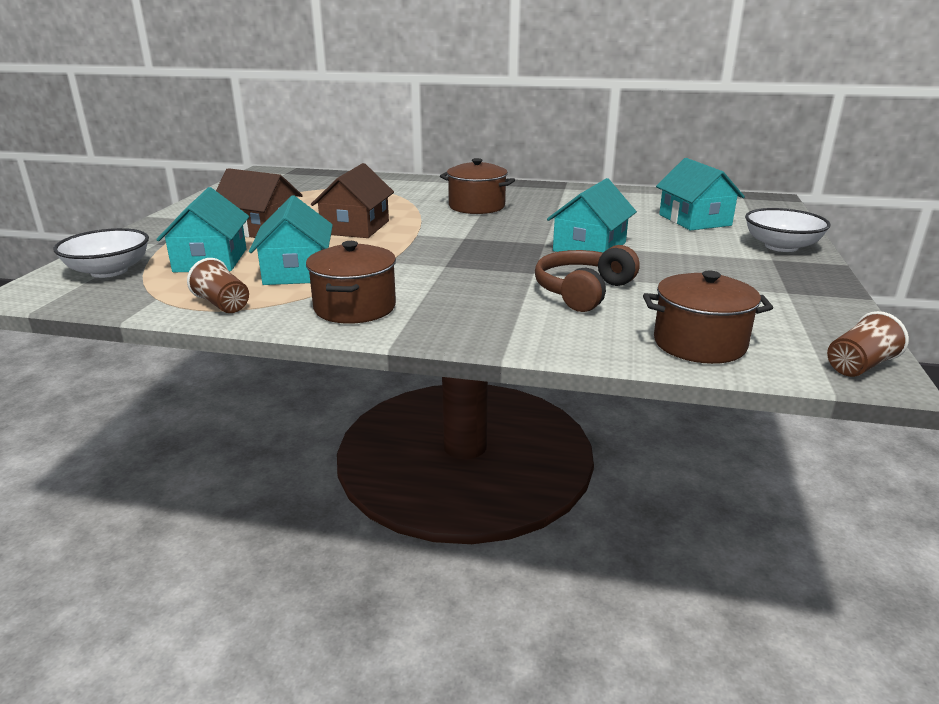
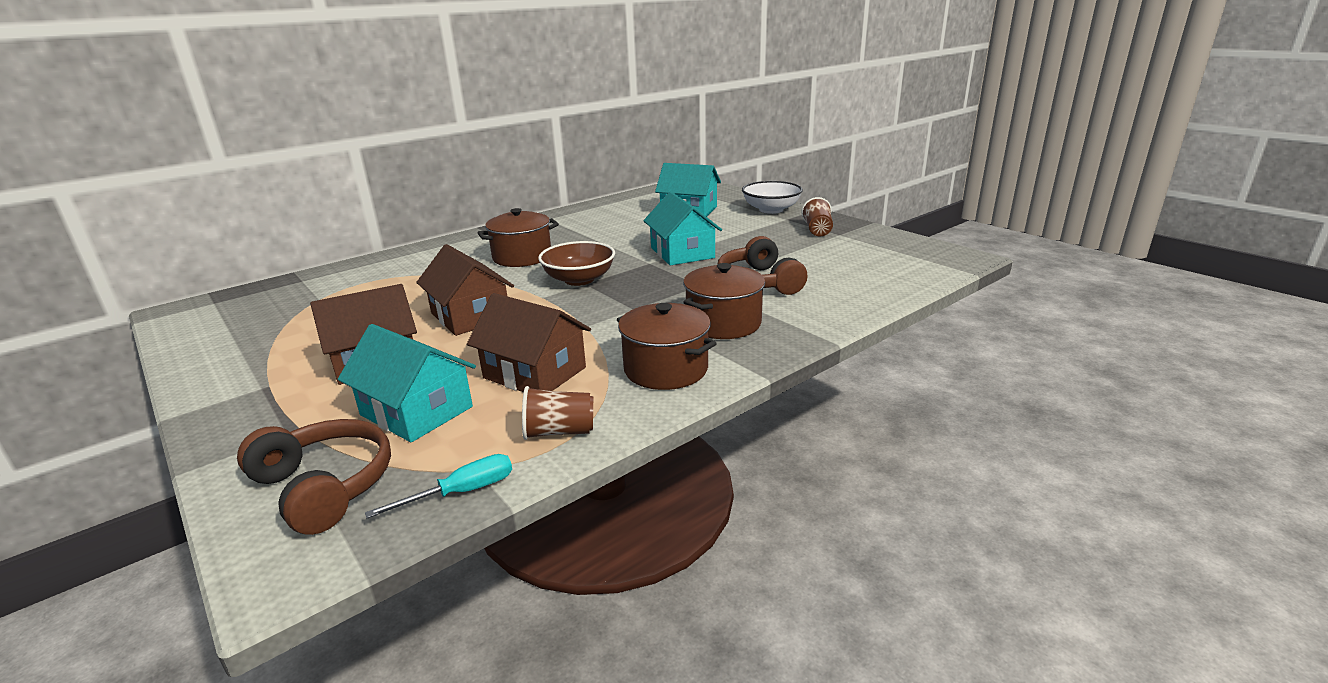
camera: 50 degrees left, 0 degrees up
(109, 271) = (324, 486): white bowl -> brown headphones
(127, 304) = (462, 492): none -> turquoise screwdriver
(297, 271) = (535, 372): turquoise house -> brown house
(468, 234) = (579, 279): none -> brown bowl
(699, 343) = (882, 280): brown pot -> brown pot (723, 323)
(859, 366) = (951, 257): brown cup -> brown cup (817, 230)

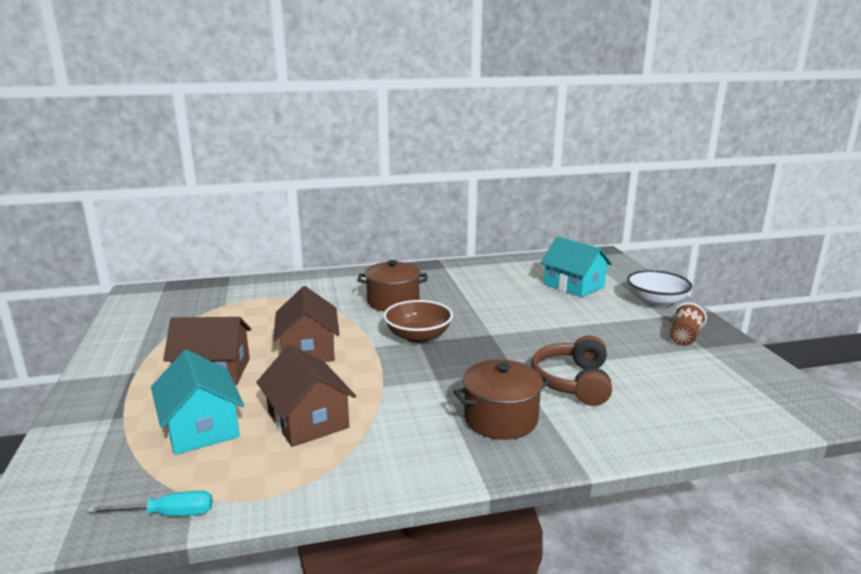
camera: 25 degrees right, 5 degrees down
(324, 486) = (95, 472): brown headphones -> none
(559, 432) = (277, 485): brown cup -> none
(666, 369) = (410, 452): brown pot -> none
(682, 253) = (529, 330): turquoise house -> none

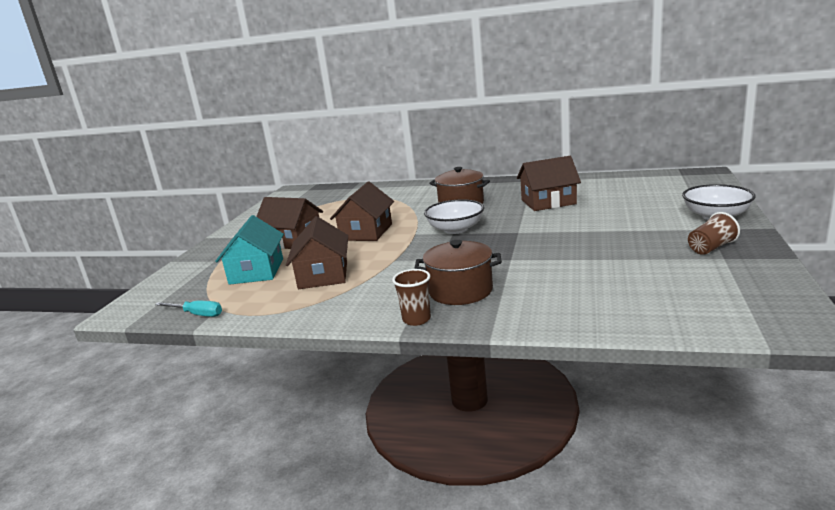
camera: 30 degrees right, 0 degrees up
(418, 336) = (455, 229): brown bowl -> white bowl
(487, 294) = (548, 202): none -> brown house
(487, 466) = (416, 319): none -> brown cup
(573, 382) = (552, 272): brown headphones -> none
(574, 285) = (641, 199): turquoise house -> none

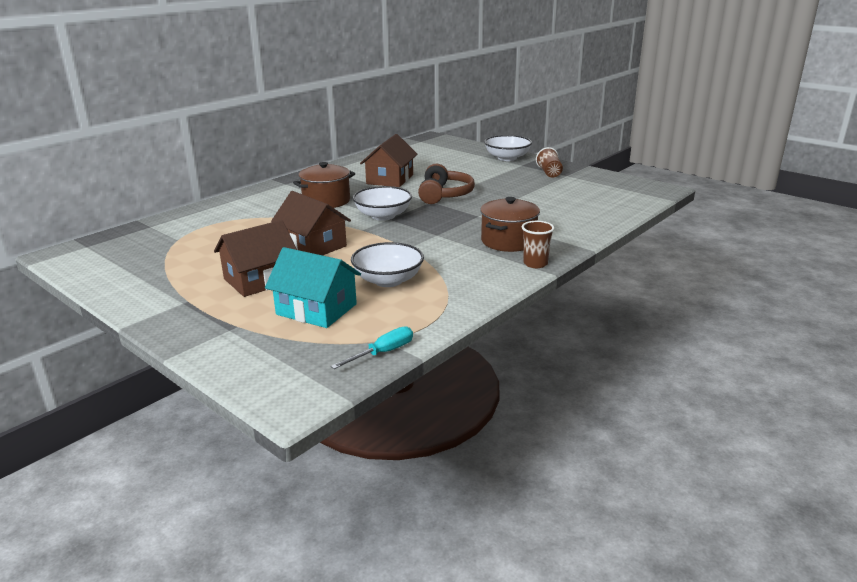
camera: 65 degrees left, 5 degrees up
(323, 275) = (388, 280): brown house -> white bowl
(544, 230) = (444, 195): none -> brown headphones

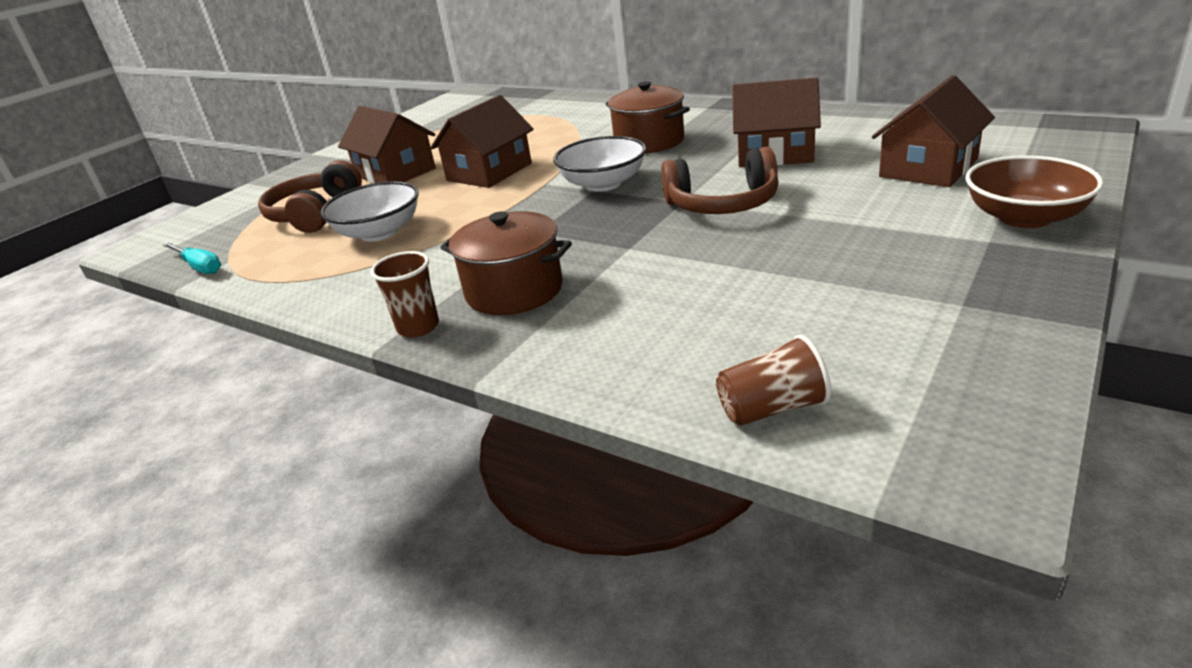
camera: 85 degrees right, 5 degrees up
(316, 309) = (315, 214): turquoise house -> brown headphones
(444, 160) = (928, 168): none -> brown house
(507, 158) = (1024, 217): white bowl -> brown bowl
(549, 173) = (957, 280): brown cup -> brown cup (772, 408)

